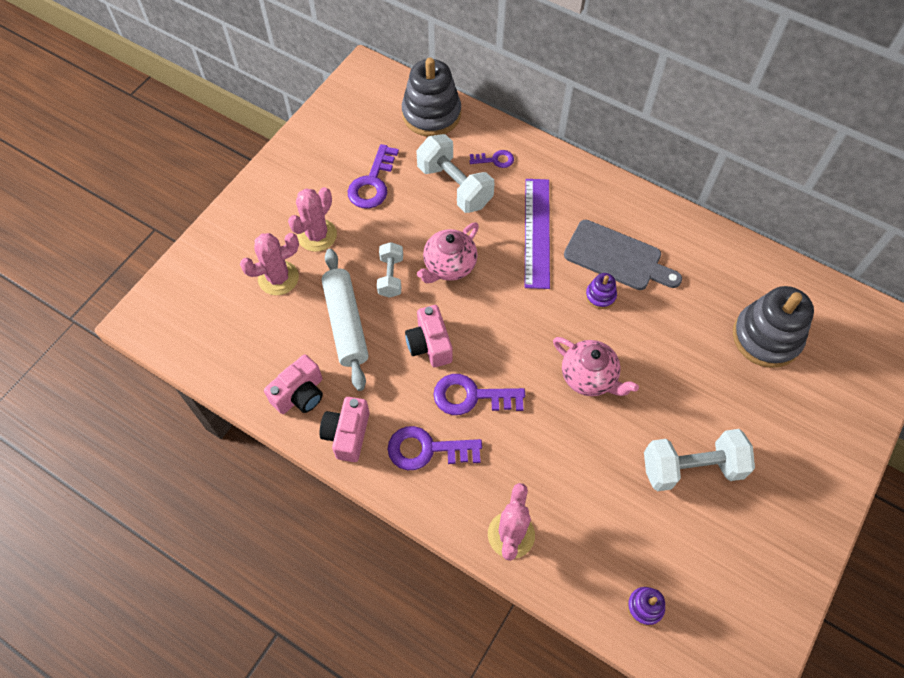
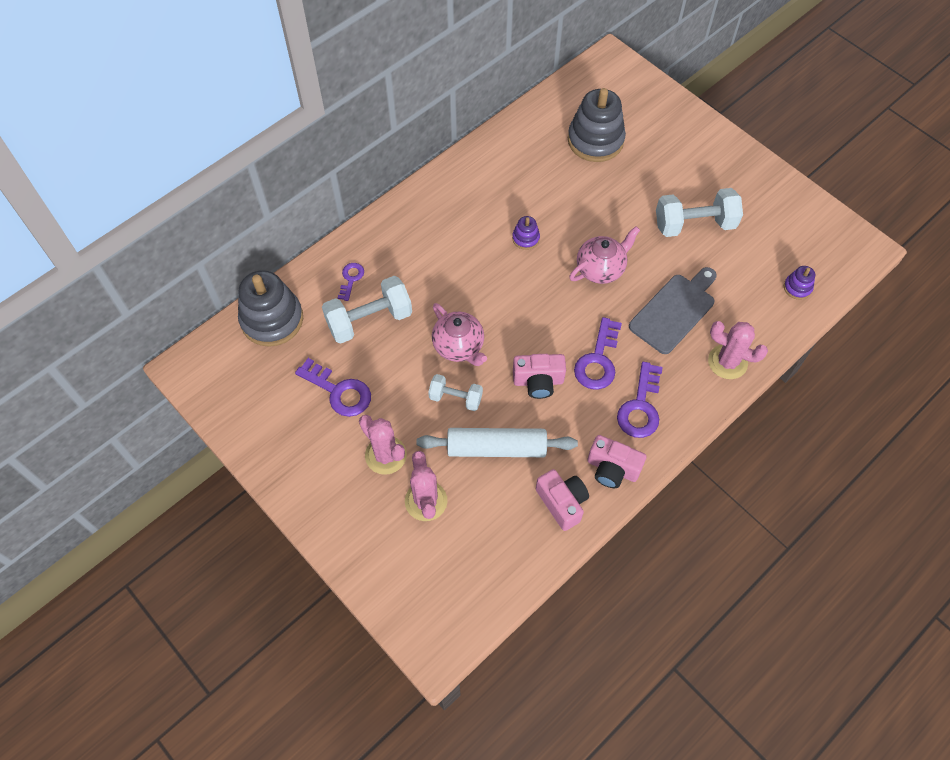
camera: 75 degrees left, 0 degrees up
(537, 232) = (445, 267): purple ruler -> none
(617, 257) = (491, 215): grey cutting board -> grey cutting board (674, 311)
(691, 467) = (694, 224): white dumbbell -> white dumbbell turned 75 degrees clockwise

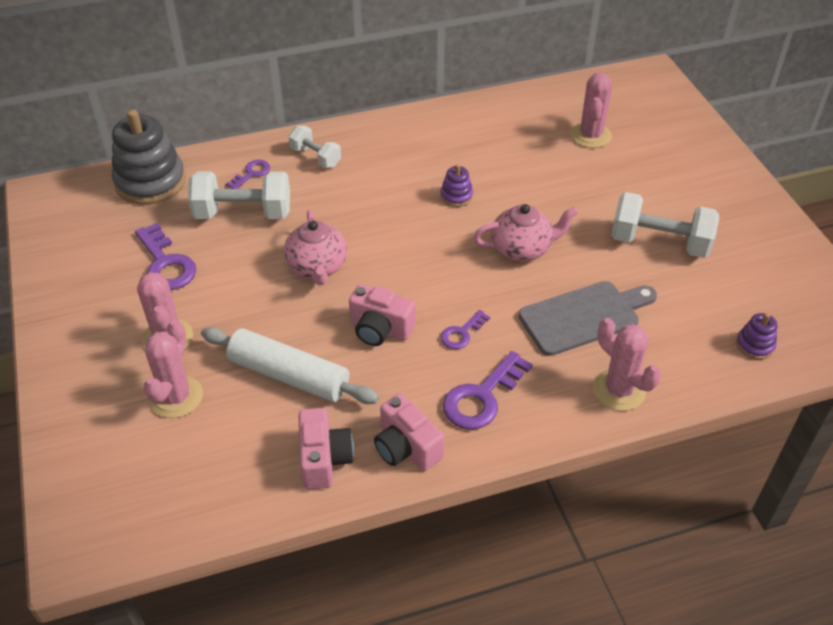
camera: 25 degrees right, 15 degrees down
(455, 398) = (279, 312): white dumbbell -> white dumbbell (315, 157)
(595, 140) = (591, 135): grey stacking toy -> pink cactus
(598, 360) = (462, 333): purple key -> purple key, size x0.57

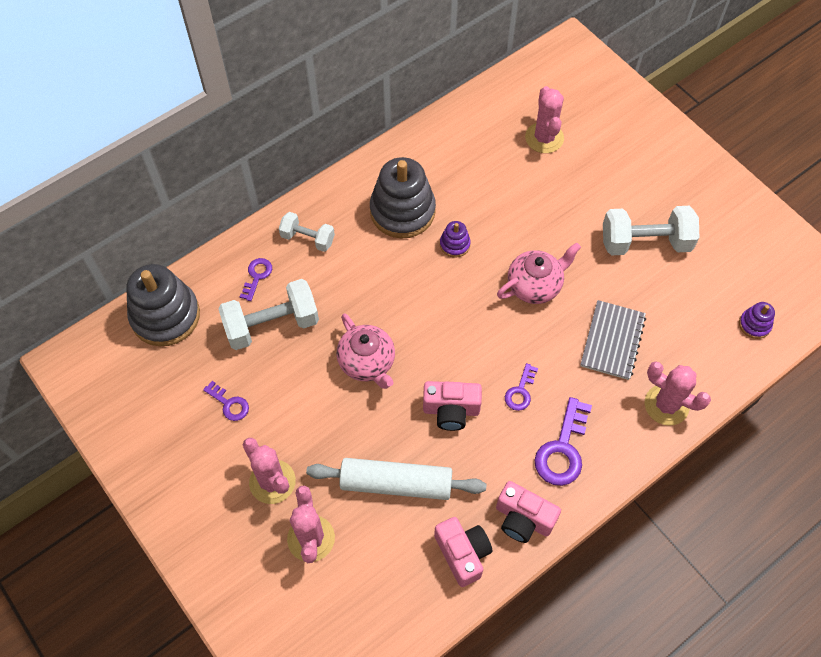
camera: 20 degrees left, 15 degrees up
(166, 264) = (229, 404): purple key -> purple key, size x0.57
(418, 158) = (402, 211): none -> grey stacking toy
(584, 317) = (612, 341): grey cutting board -> grey notebook

